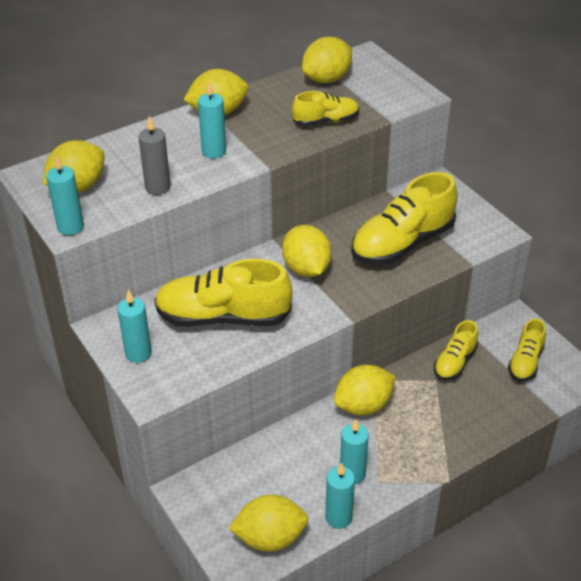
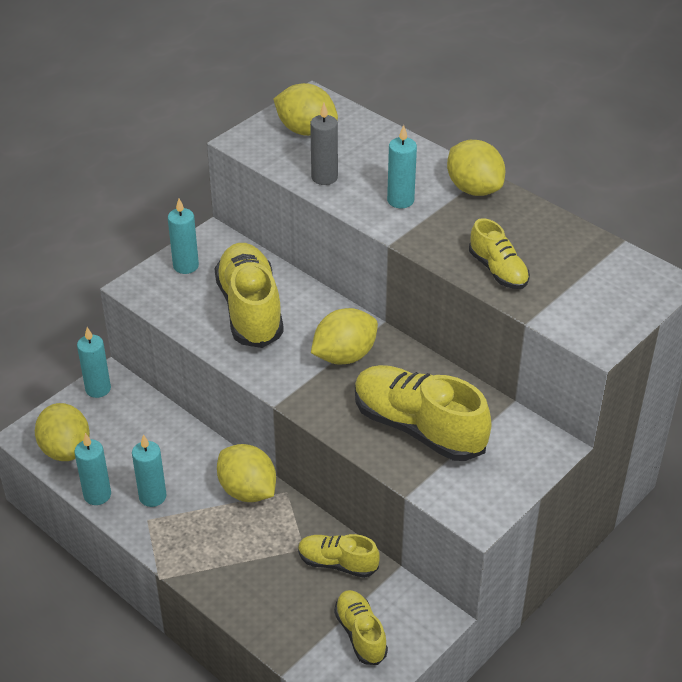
camera: 75 degrees right, 0 degrees up
(70, 227) = (245, 141): turquoise candle -> turquoise candle (98, 389)
(326, 79) = (588, 257): yellow lemon -> none
(525, 362) = (360, 634): yellow shoe -> yellow shoe turned 60 degrees clockwise

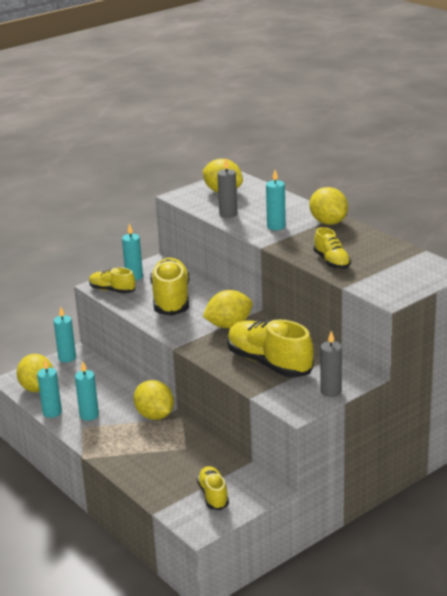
camera: 10 degrees right, 15 degrees down
(337, 563) = (207, 457): yellow shoe -> yellow shoe (112, 290)
(517, 477) = (331, 391): none -> grey candle

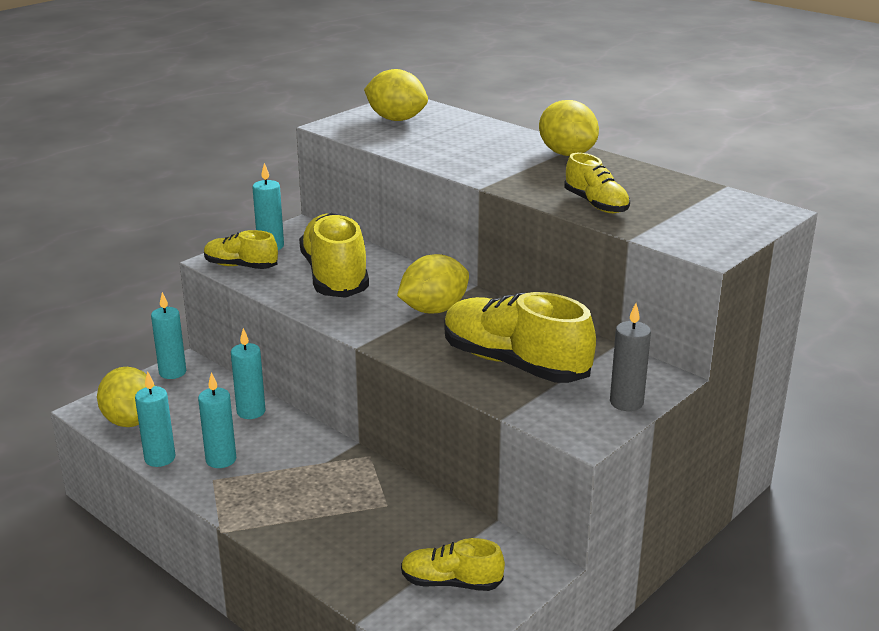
camera: 10 degrees left, 0 degrees up
(155, 416) = (326, 455): yellow lemon -> none
(213, 495) = (451, 582): yellow shoe -> yellow shoe turned 60 degrees counterclockwise
(228, 214) = (414, 147): grey candle -> none
(276, 226) = (492, 161): turquoise candle -> turquoise candle (251, 412)

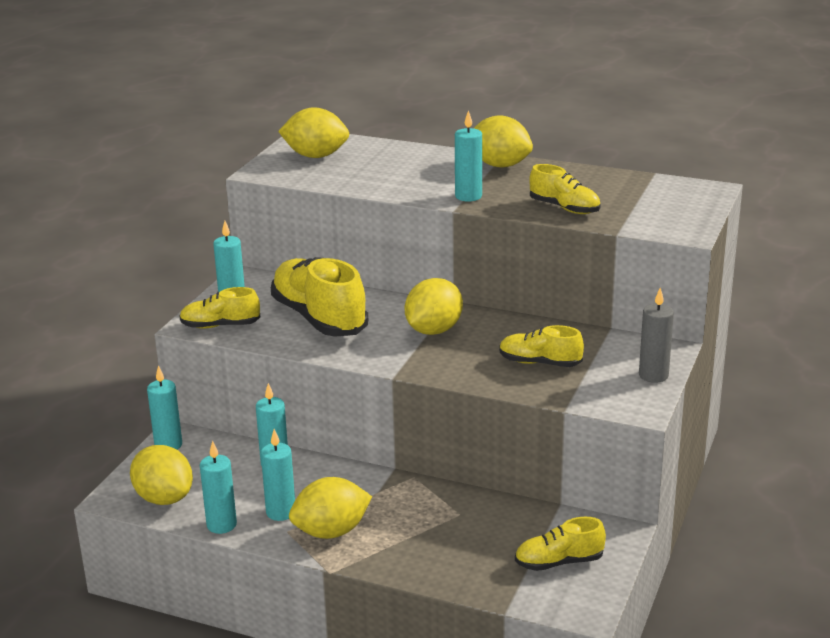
camera: 20 degrees left, 0 degrees up
(252, 491) = (331, 532): none -> yellow lemon
(507, 177) = (468, 196): none -> turquoise candle
(514, 363) = (539, 363): yellow shoe -> yellow shoe, size x0.55

